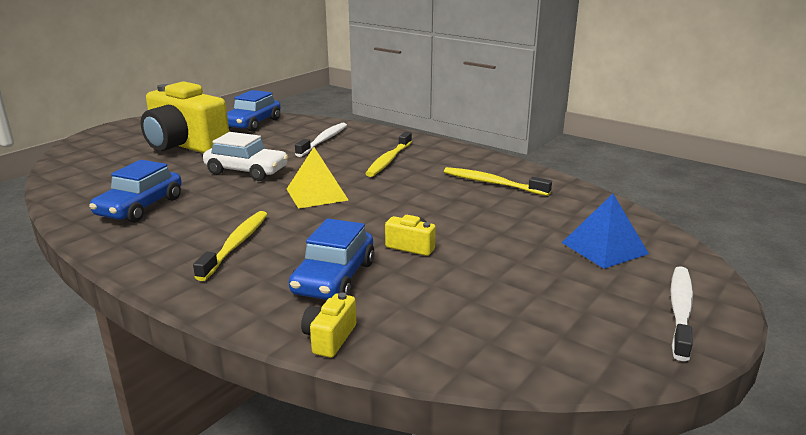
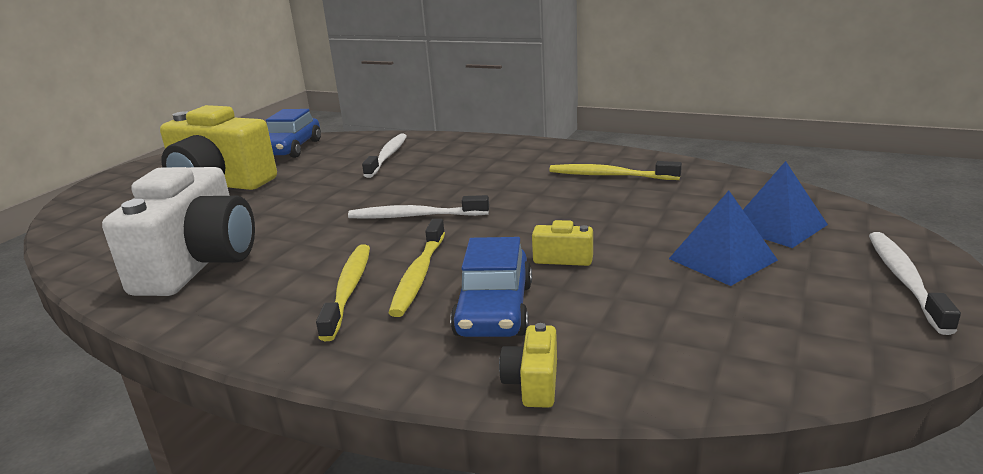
camera: 10 degrees left, 0 degrees up
(140, 207) = (199, 264): blue car -> white camera
(247, 171) = (314, 202): white car -> none
(317, 194) = (415, 216): yellow pyramid -> white toothbrush
(389, 160) = (477, 167): yellow toothbrush -> yellow toothbrush (419, 275)
(538, 268) = (722, 259): none -> blue pyramid

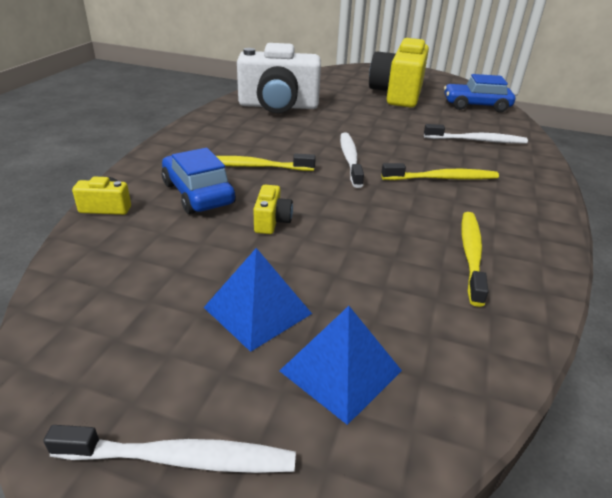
camera: 80 degrees right, 10 degrees up
(348, 290) = (237, 147): yellow toothbrush -> yellow toothbrush (442, 178)
(494, 309) = (198, 194): blue car -> blue car turned 60 degrees clockwise

